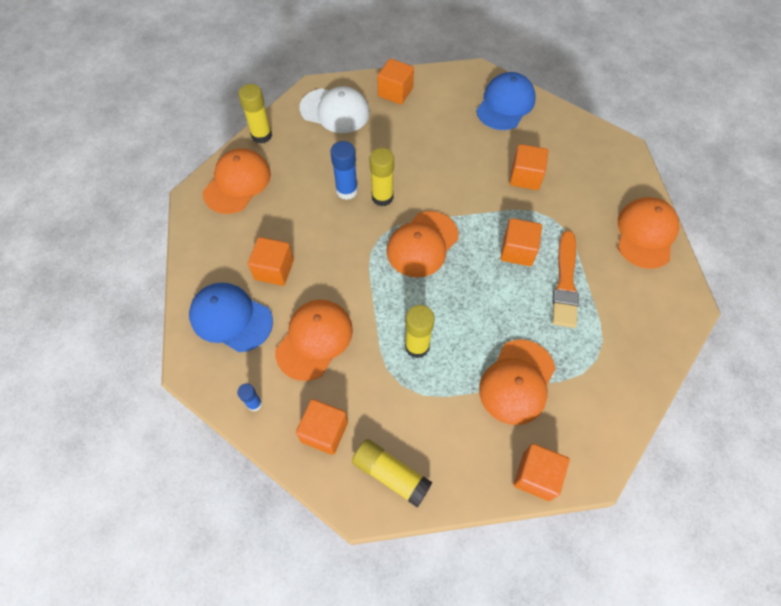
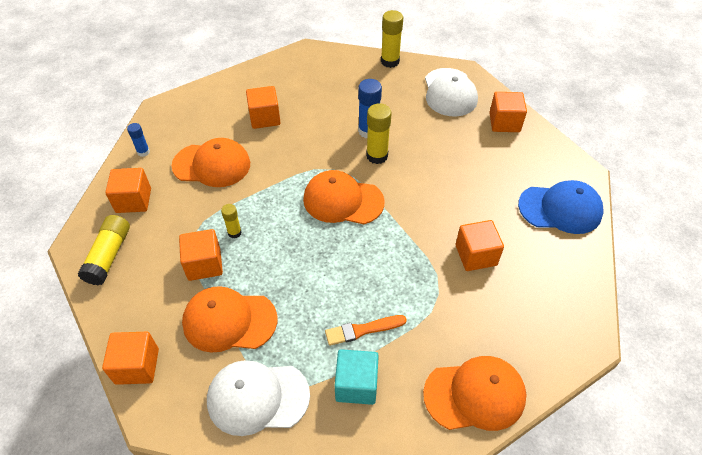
camera: 65 degrees right, 10 degrees down
(231, 318) = (210, 111): blue cap -> none
(237, 183) = (333, 67): orange cap -> none
(417, 346) = (234, 232): yellow glue stick -> yellow glue stick, size x0.58
(517, 251) = (378, 276): orange cube -> orange cube (204, 264)
(565, 283) = (362, 330): orange brush -> orange brush, size x0.66
(601, 382) = (257, 397): none -> white cap
(613, 306) = (356, 385): none -> turquoise cube

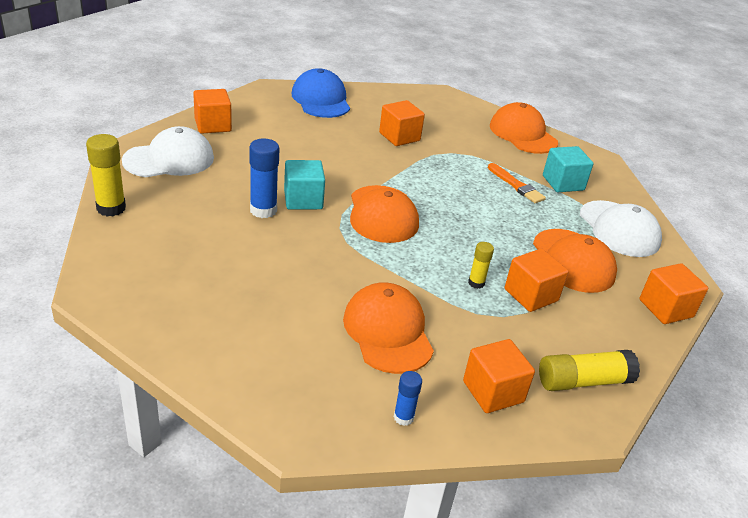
camera: 115 degrees left, 15 degrees down
(265, 118) = (273, 303): orange cube -> none
(377, 156) = (303, 200): yellow glue stick -> turquoise cube

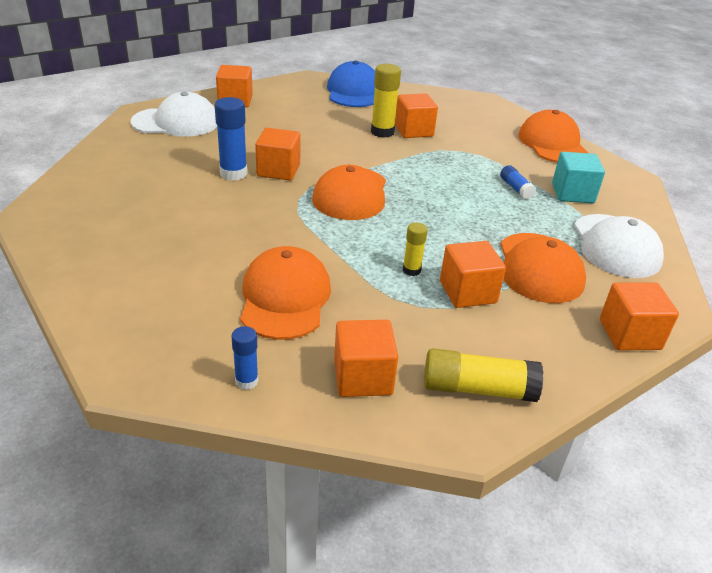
camera: 20 degrees right, 0 degrees up
(111, 208) = (96, 153): yellow glue stick -> yellow glue stick (382, 132)
(303, 200) = (278, 170): turquoise cube -> orange cube
(516, 185) = (515, 188): orange brush -> blue glue stick

